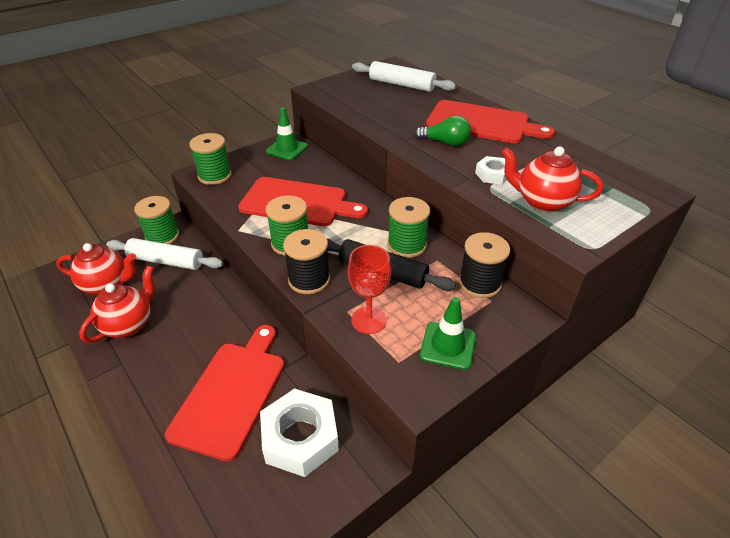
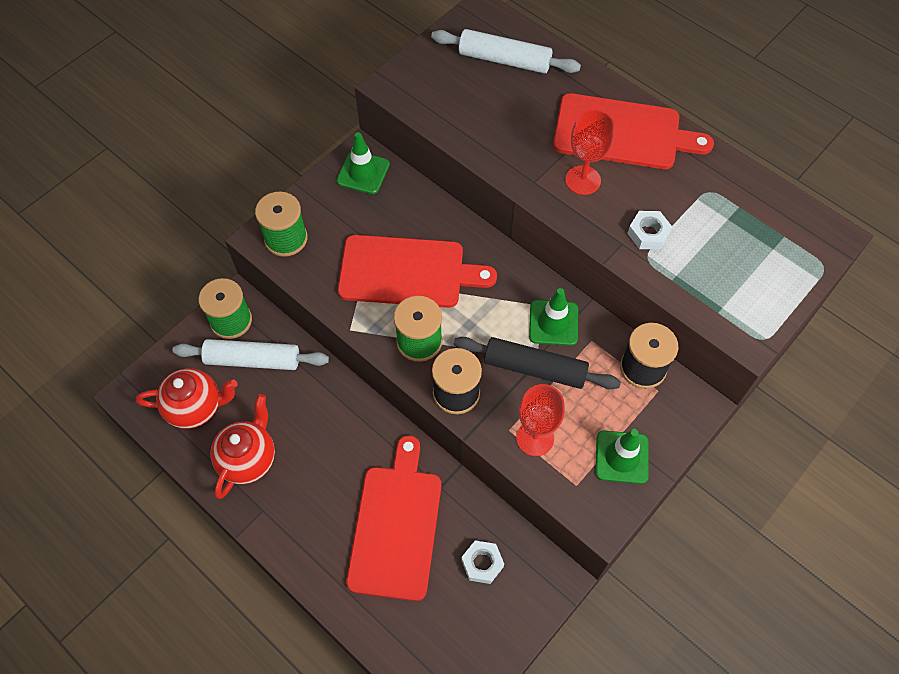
camera: 10 degrees left, 20 degrees up
(300, 438) = (482, 563): white nut -> white nut, size x0.52
(406, 245) = (553, 323): green spool -> green traffic cone
(445, 143) = (583, 180): green light bulb -> red goblet
(542, 202) = (708, 273): red teapot -> none

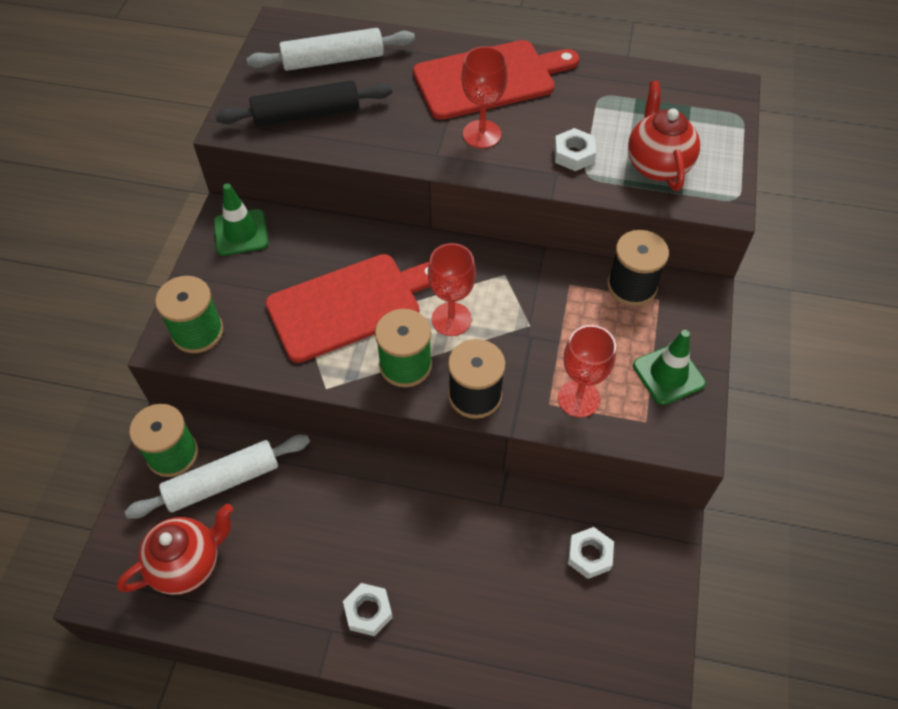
camera: 30 degrees left, 5 degrees down
(248, 459) = (282, 586): red teapot -> red teapot (657, 165)
(295, 511) = (368, 611): none -> white nut
(396, 525) = (482, 566): red cutting board -> none
(477, 322) = (451, 319): none -> red goblet
(535, 368) = (534, 335): black rolling pin -> black rolling pin (306, 114)
(553, 323) = (524, 285): green traffic cone -> none

